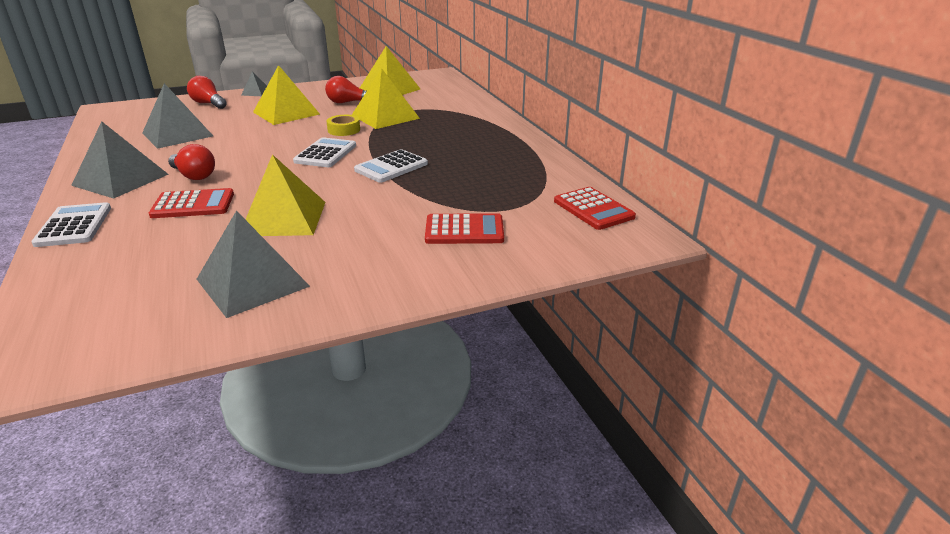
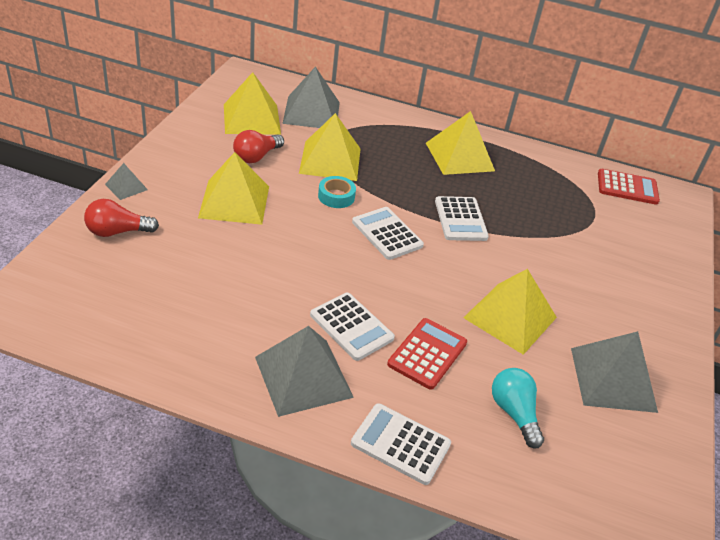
camera: 55 degrees left, 10 degrees up
(152, 253) = (514, 413): none -> turquoise light bulb
(177, 134) = (203, 292): grey pyramid -> grey pyramid (311, 112)
(194, 176) = (351, 327): red light bulb -> white calculator
(344, 130) = (336, 196): yellow tape -> turquoise tape
(464, 230) = (612, 250): red calculator -> none
(481, 143) = (459, 157): none -> yellow pyramid

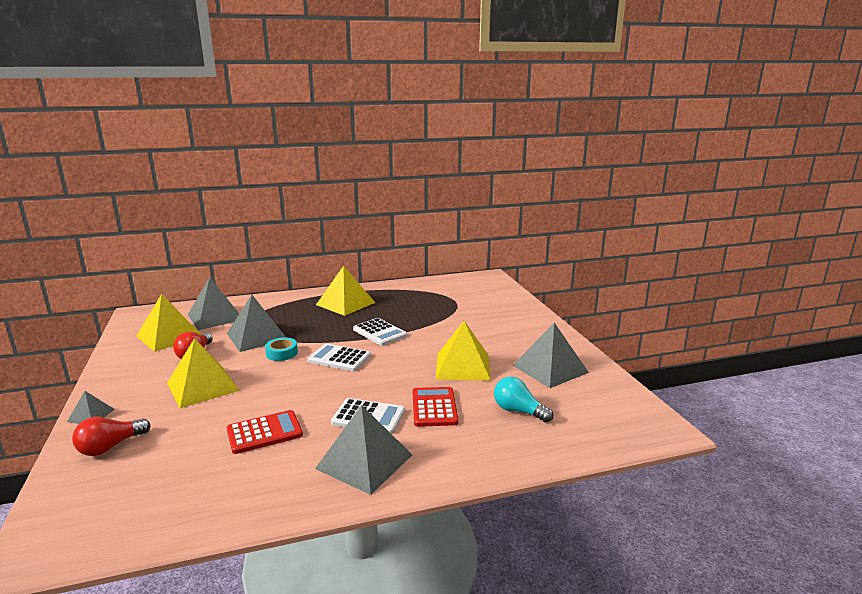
camera: 30 degrees left, 20 degrees down
(330, 160) = (257, 336): yellow pyramid -> grey pyramid
(400, 444) = (471, 463): white calculator -> none
(627, 187) = (458, 283): red calculator -> red calculator (264, 432)

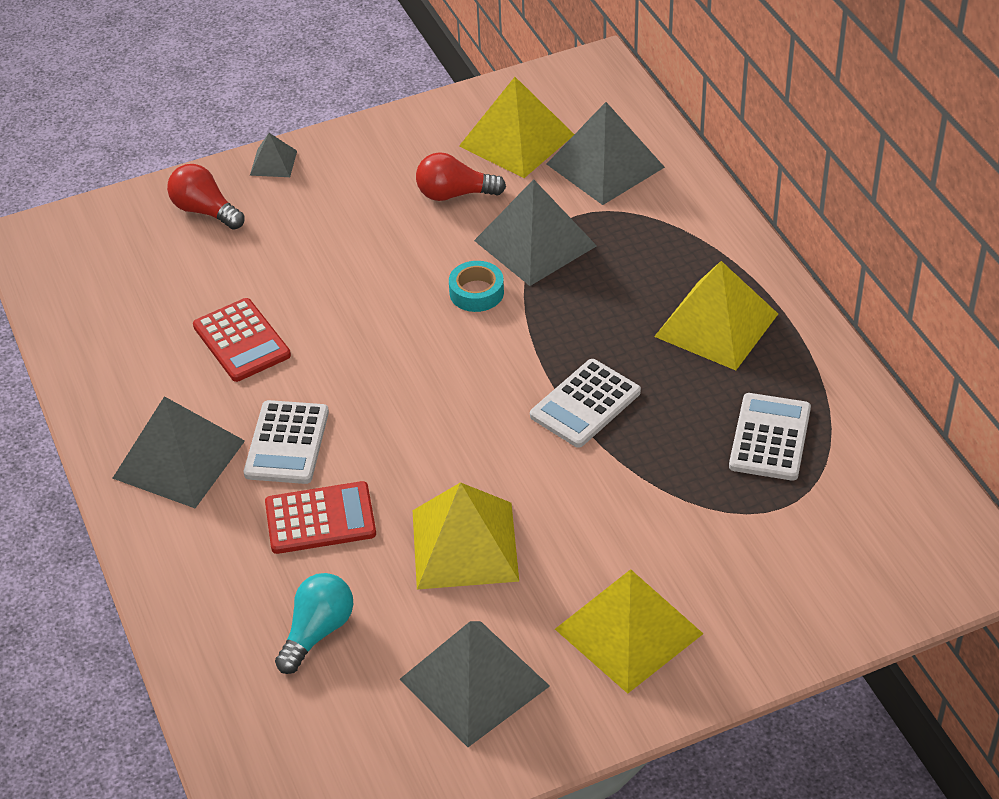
camera: 85 degrees right, 25 degrees up
(202, 386) = (357, 238): yellow pyramid -> yellow pyramid (628, 631)
(339, 358) = (469, 369): white calculator -> white calculator (770, 438)

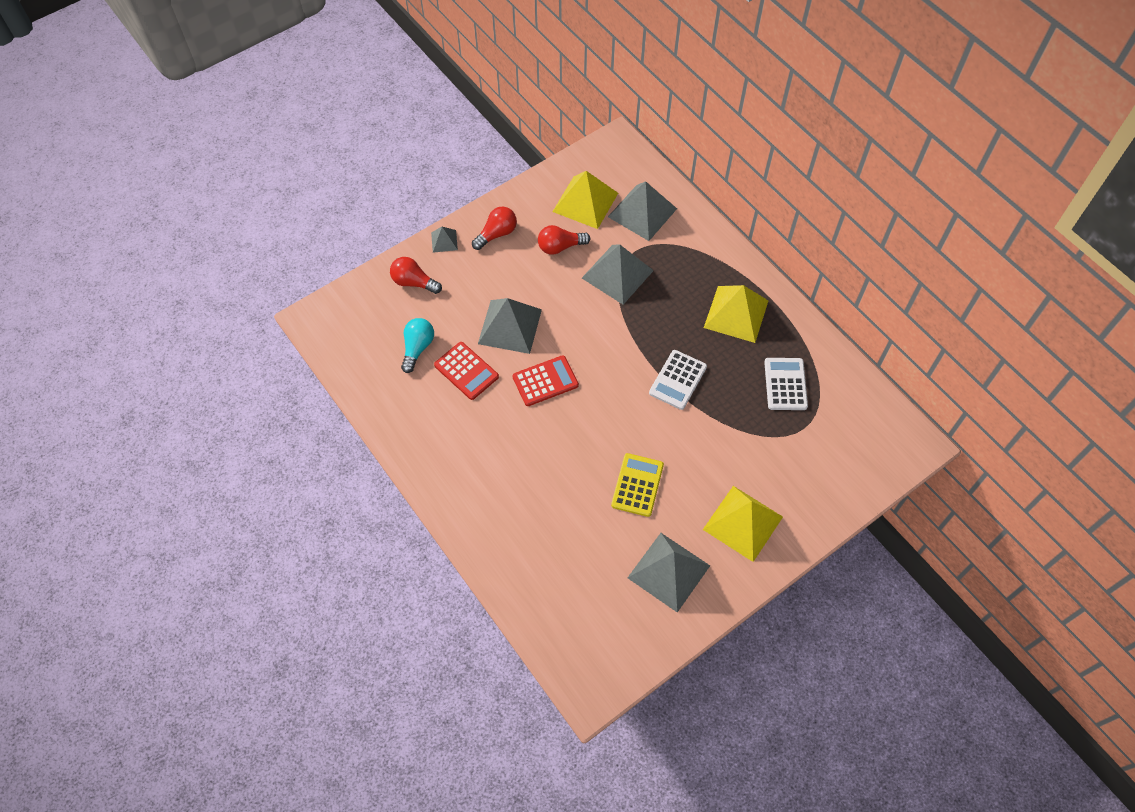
camera: 15 degrees left, 15 degrees up
(179, 459) = (456, 458): grey pyramid -> grey pyramid (510, 326)
(287, 443) = (515, 436): white calculator -> none
(317, 631) = (572, 556): turquoise light bulb -> turquoise light bulb (417, 348)
(320, 519) = (551, 483): red calculator -> red calculator (545, 381)
(359, 164) = (497, 234): none -> red light bulb
(464, 545) = (637, 485): yellow pyramid -> yellow calculator
(476, 292) = (593, 314): turquoise tape -> none

